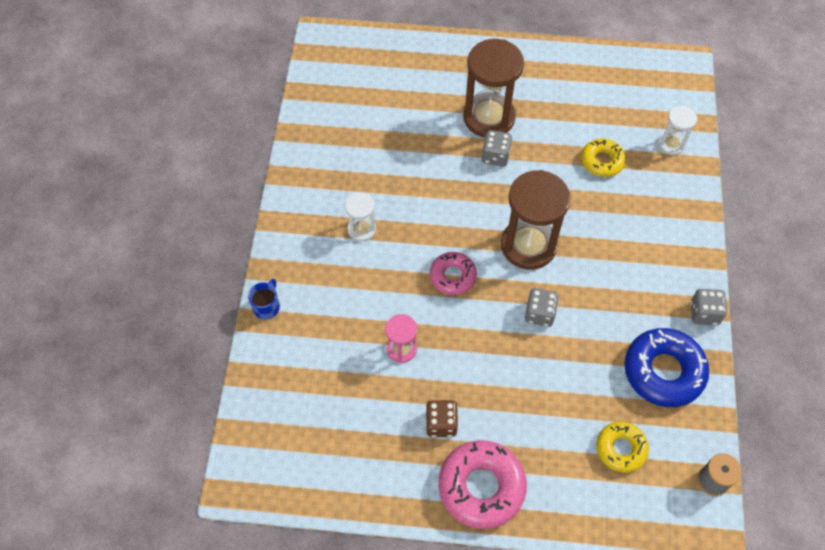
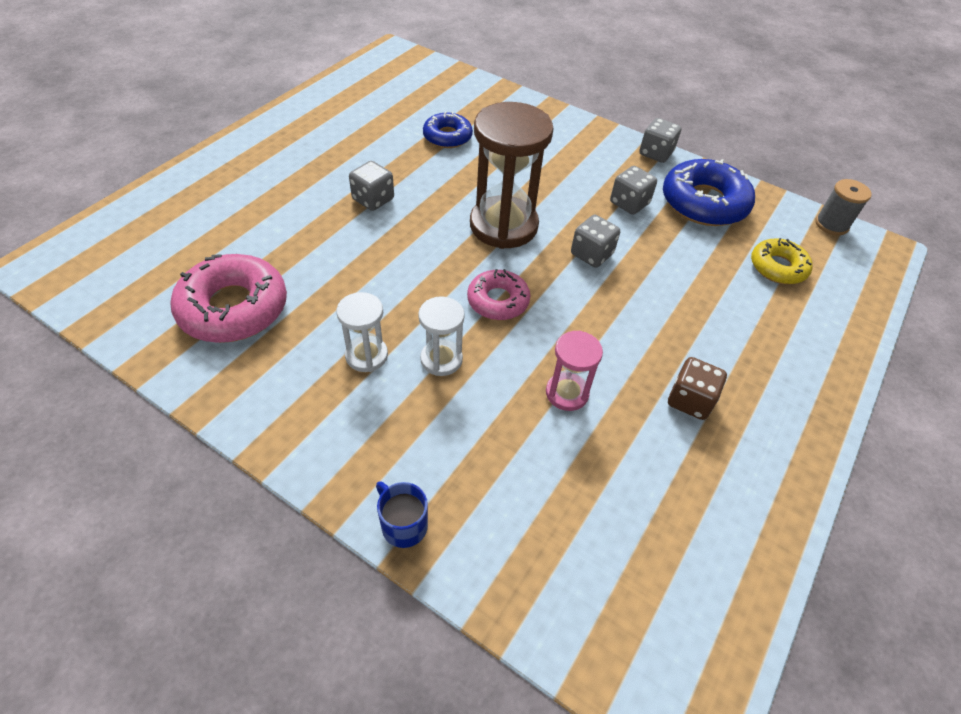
camera: 65 degrees left, 10 degrees down
(481, 487) = (788, 400): pink donut -> pink donut (233, 308)
(489, 117) = (320, 182): brown hourglass -> none
(602, 161) = (447, 136): yellow donut -> blue donut
(619, 317) = (629, 203): none -> grey dice
(671, 144) = (466, 93): white hourglass -> white hourglass (441, 359)

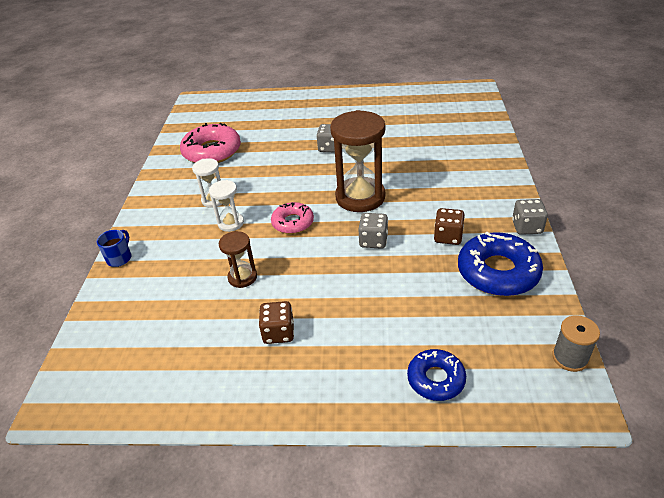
camera: 65 degrees right, 10 degrees down
(447, 136) = (418, 143): blue donut -> blue donut (436, 379)
(567, 393) = (242, 277): pink hourglass -> brown hourglass
(629, 203) = (448, 237): grey dice -> brown dice
(778, 267) = (466, 338): yellow donut -> none

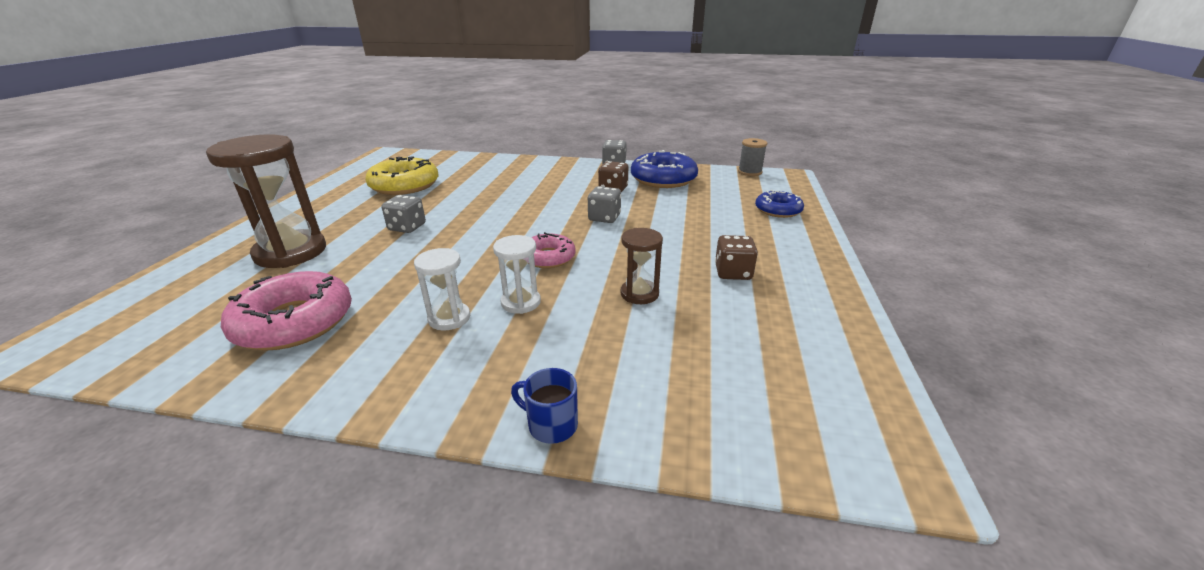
camera: 85 degrees left, 10 degrees down
(360, 197) = (527, 218): brown hourglass -> brown hourglass (291, 252)
(406, 121) = (404, 185): none -> yellow donut

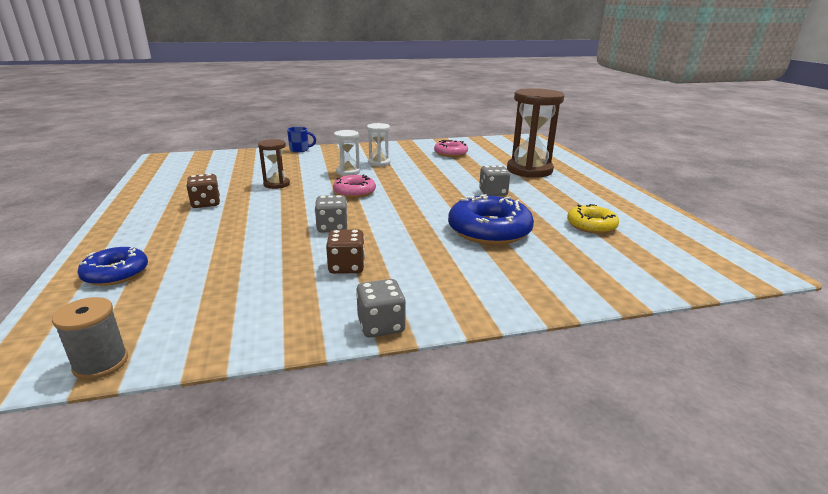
camera: 155 degrees right, 5 degrees down
(294, 322) = (450, 153): pink donut -> pink donut, size x0.60
(404, 185) = (591, 225): yellow donut -> yellow donut, size x0.60
(663, 179) = (279, 303): blue donut -> blue donut (489, 230)

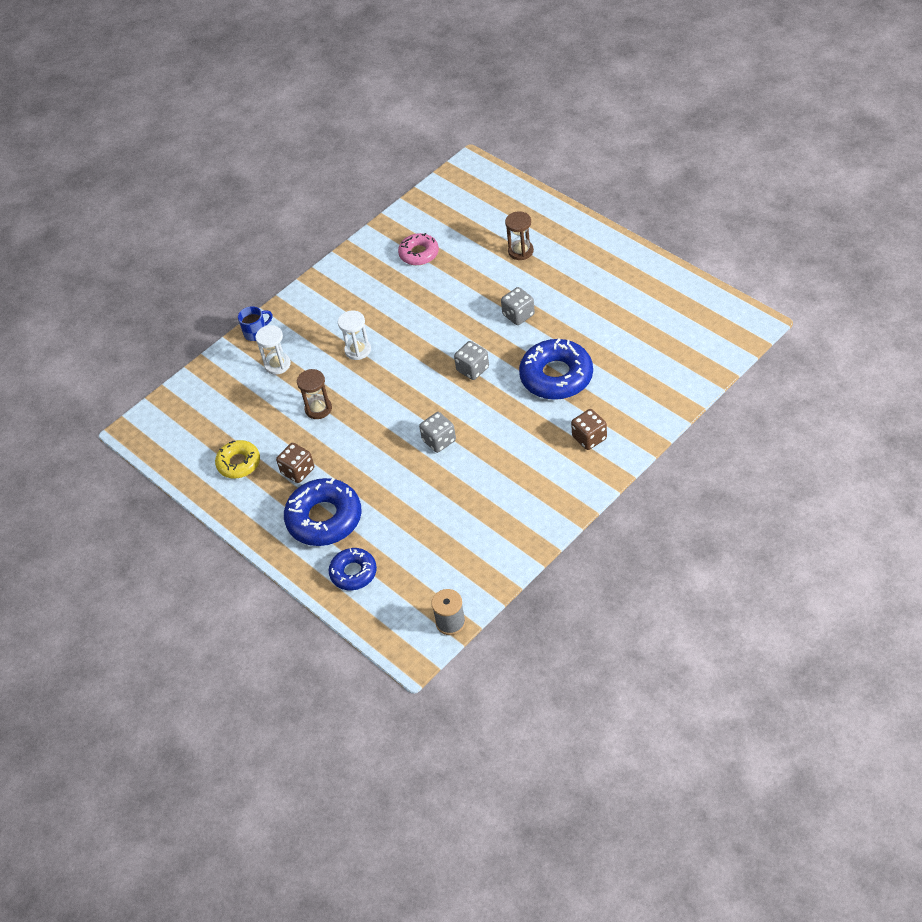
camera: 25 degrees left, 25 degrees up
(169, 232) = (324, 518): none -> blue donut
(347, 267) = (496, 476): brown dice -> brown dice (589, 438)
(354, 192) = (401, 381): pink donut -> none
(379, 163) = (368, 315): white hourglass -> white hourglass (277, 364)
(381, 325) = (566, 511): grey dice -> grey dice (472, 369)
(529, 170) = (520, 251): brown hourglass -> brown hourglass, size x0.51
(591, 225) = (625, 326): yellow donut -> yellow donut (239, 463)

